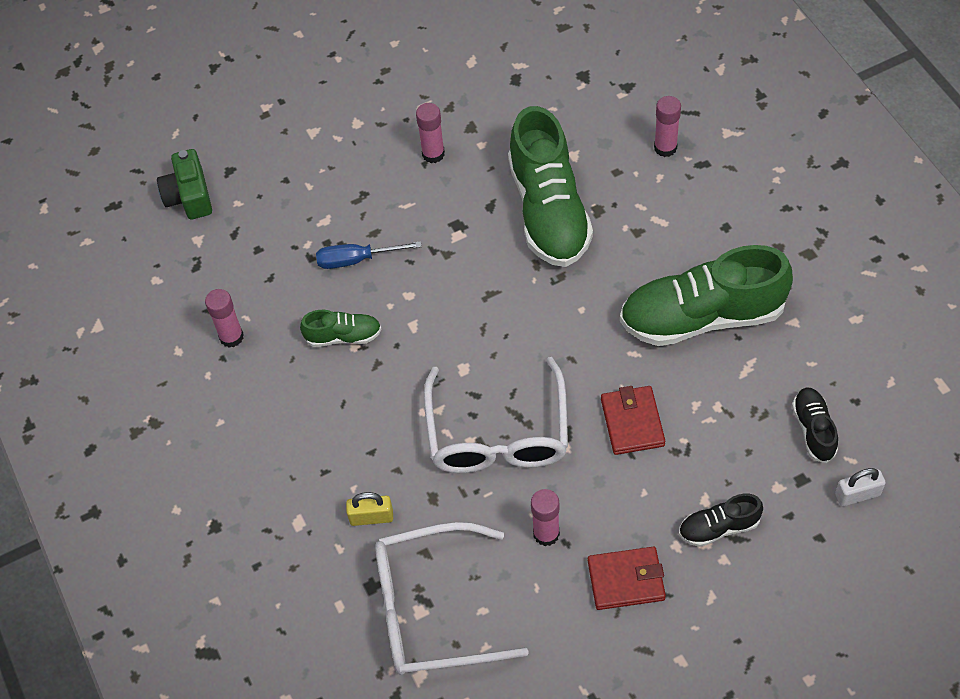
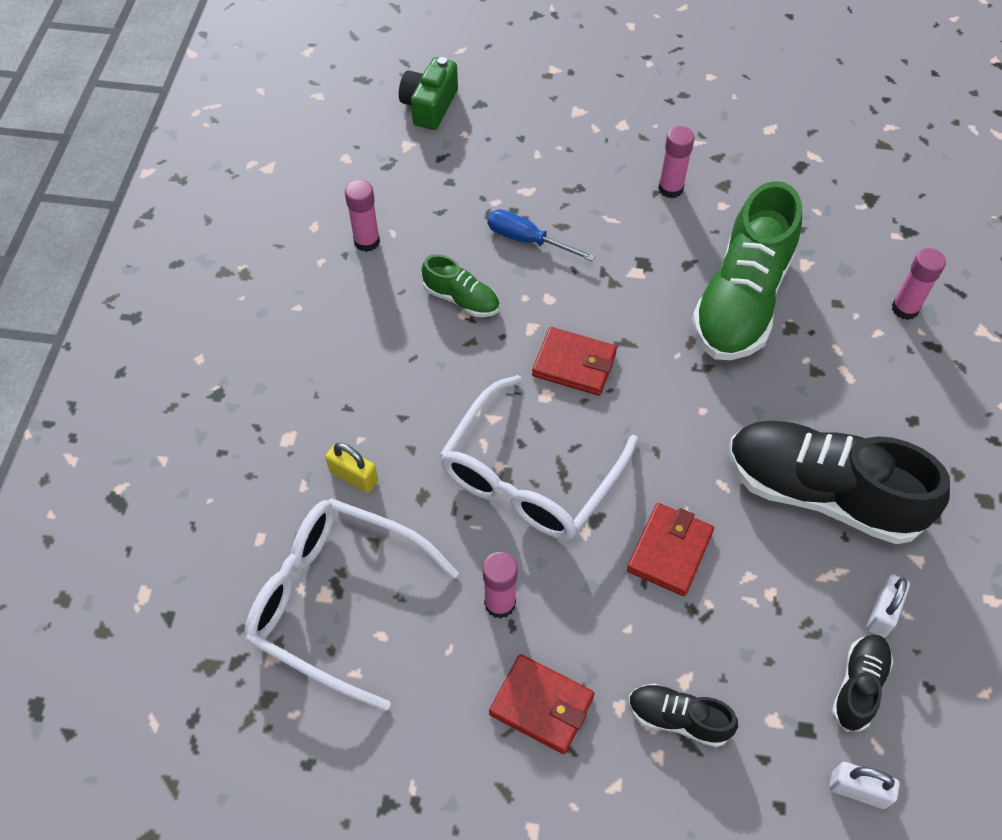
camera: 30 degrees right, 0 degrees up
(466, 333) = (574, 364): none -> red wallet
(702, 317) = (821, 493): green shoe -> black shoe
(795, 372) = (882, 612): none -> white padlock

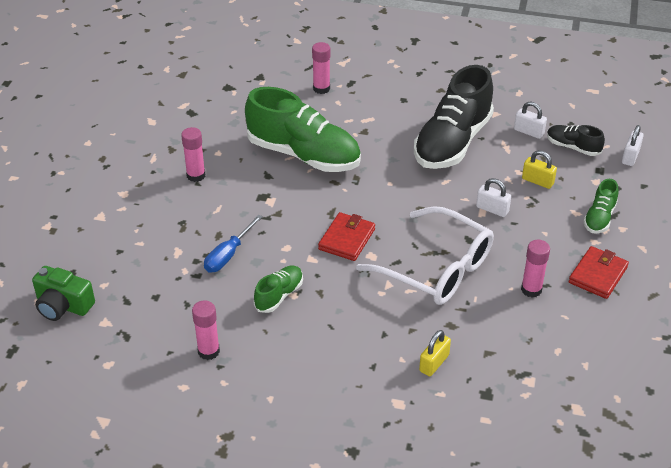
camera: 85 degrees left, 15 degrees down
(338, 602) = (534, 373): white glasses -> none
(670, 551) = (492, 209): red wallet -> white padlock
(678, 719) = (599, 218): black shoe -> green shoe
(752, 622) = (537, 181): none -> yellow padlock

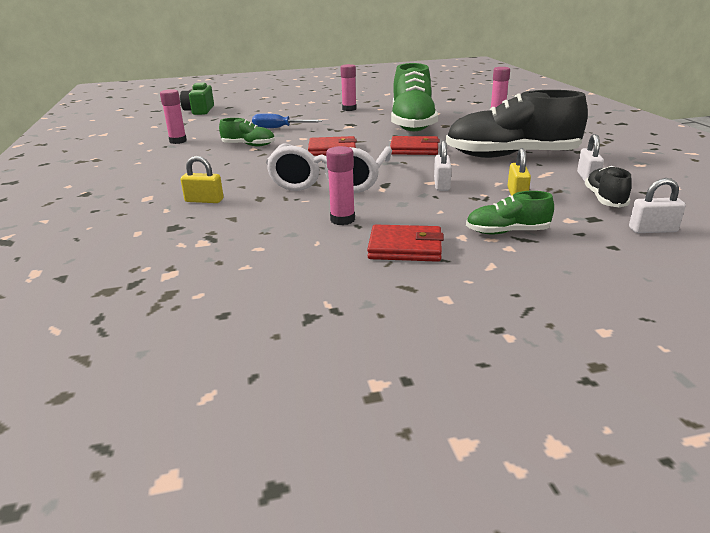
camera: 65 degrees right, 15 degrees down
(389, 187) = (414, 149): none -> red wallet

